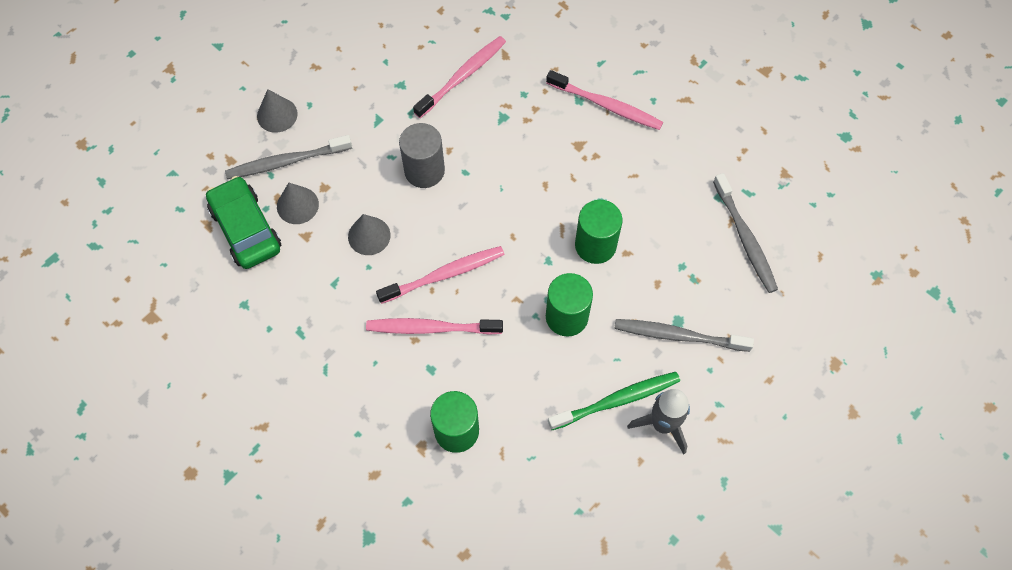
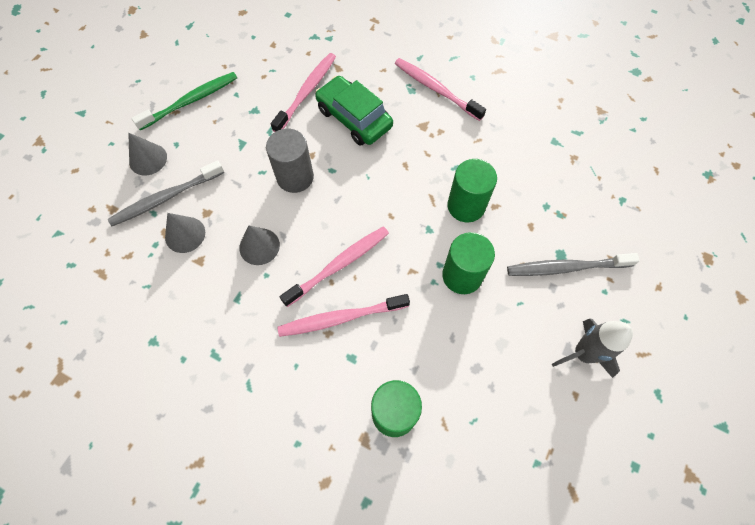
camera: 15 degrees left, 0 degrees up
(246, 229) = (139, 268): green car -> green car (354, 118)
(606, 105) = (436, 89): pink toothbrush -> pink toothbrush turned 150 degrees counterclockwise
(617, 400) = (534, 342): green toothbrush -> green toothbrush (191, 101)
(745, 238) = (590, 170): grey toothbrush -> none

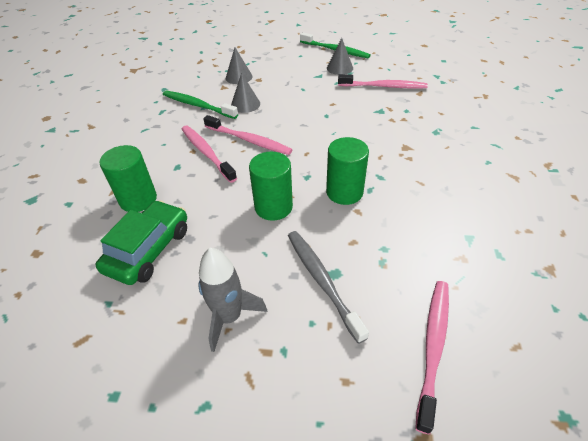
camera: 70 degrees right, 20 degrees down
(148, 159) = (282, 51): grey cone -> grey cone (339, 68)
(166, 198) = (260, 64): grey toothbrush -> none
(228, 304) = (198, 105): none -> green toothbrush
(295, 177) = (308, 102): grey cylinder -> none
(354, 118) = (380, 112): green car -> green car (149, 250)
(436, 89) = (450, 144): pink toothbrush -> pink toothbrush (433, 346)

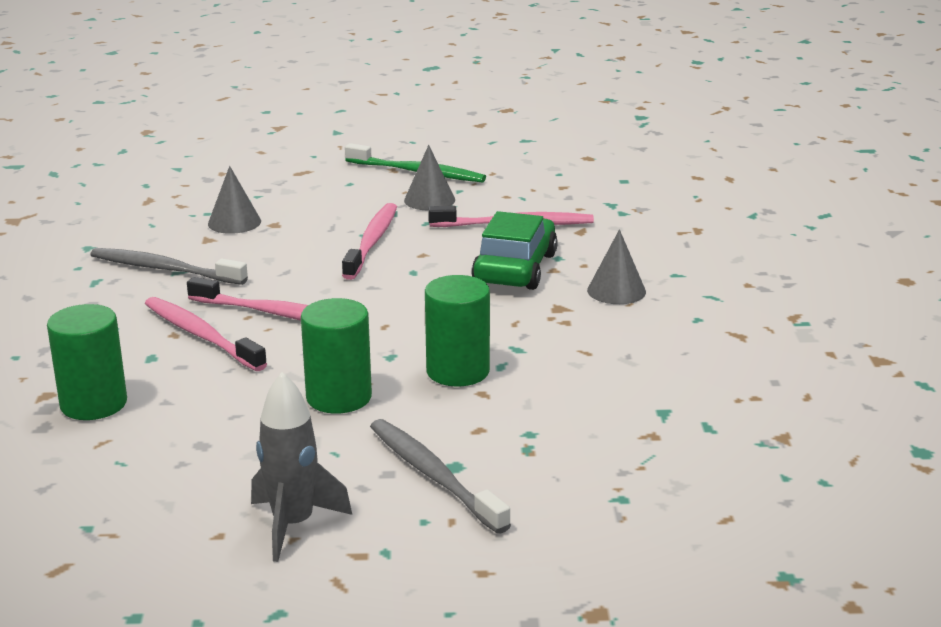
camera: 10 degrees left, 20 degrees down
(149, 250) = (135, 463): green car -> green car (515, 268)
(198, 105) = (164, 269): green toothbrush -> grey toothbrush
(245, 104) = (257, 263): grey cone -> grey cone (616, 291)
(433, 346) = (607, 528): pink toothbrush -> pink toothbrush (372, 242)

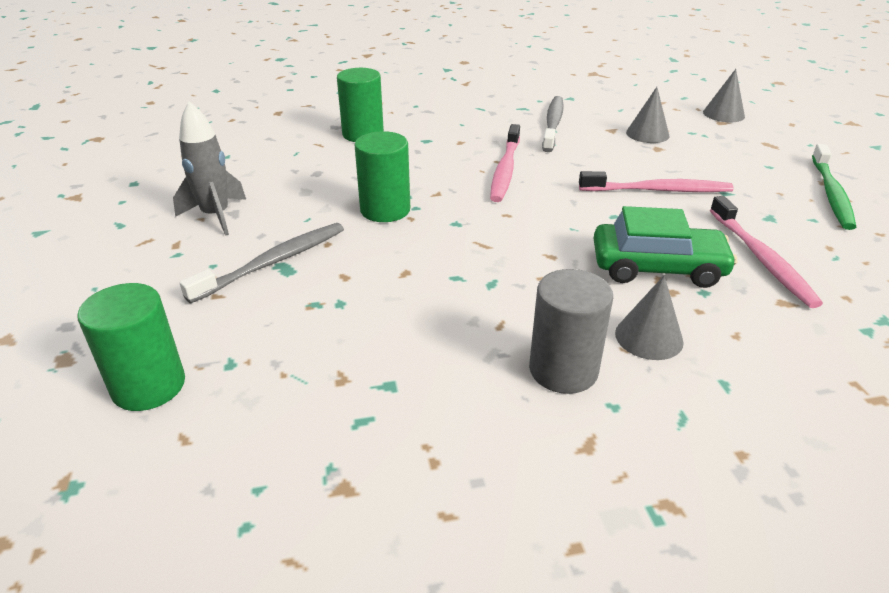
camera: 80 degrees right, 10 degrees up
(201, 335) = (461, 150): pink toothbrush -> none
(429, 200) = (773, 206): grey cone -> grey cone (723, 114)
(458, 371) = (439, 256): green cylinder -> green cylinder (149, 386)
(653, 332) = (563, 370): none -> grey cylinder

